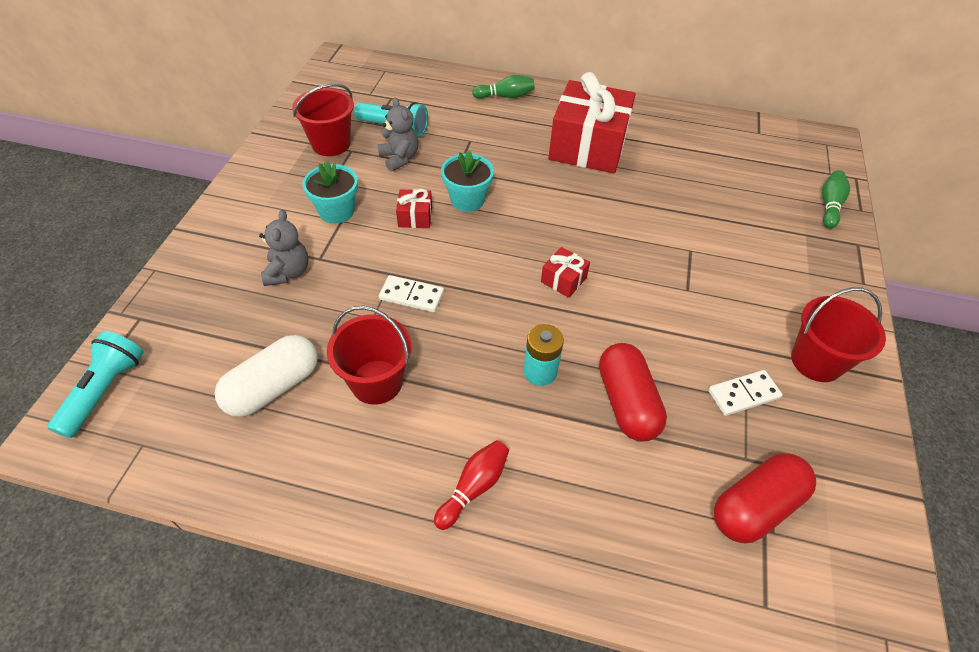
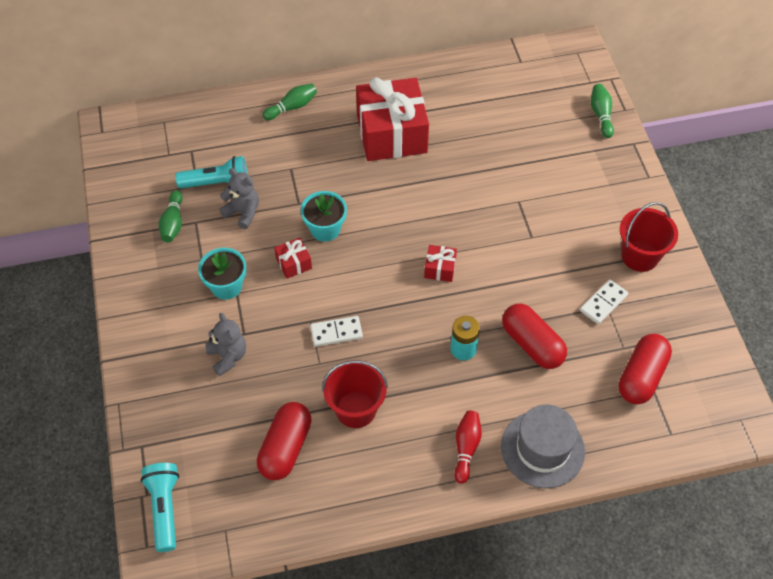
camera: 25 degrees left, 5 degrees up
(273, 387) = (285, 448): white capsule -> red capsule
(331, 144) = (173, 223): red bucket -> green bowling pin
(571, 537) = (542, 449): none -> grey hat

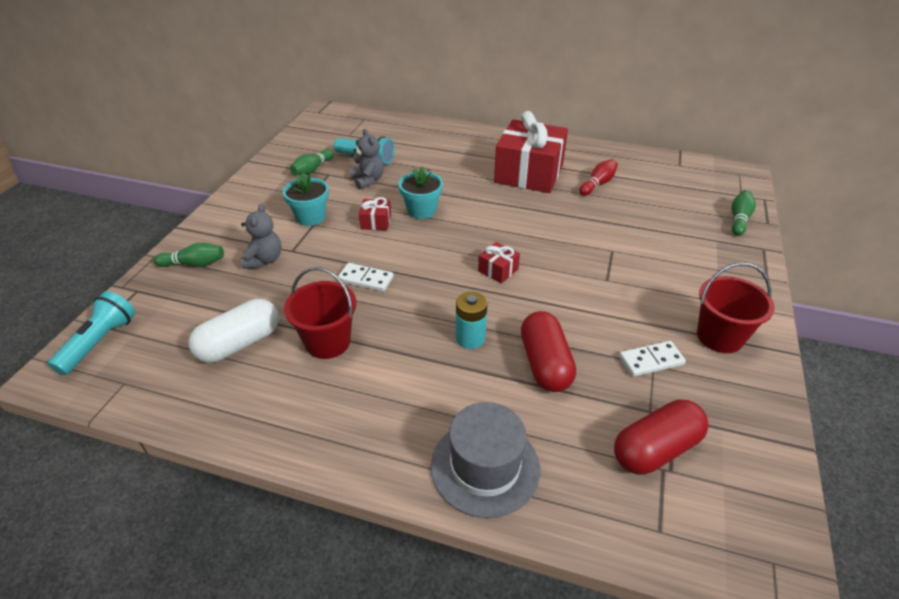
camera: 30 degrees right, 15 degrees down
(285, 448) = (239, 343): red capsule -> white capsule
(292, 107) = (462, 137): green bowling pin -> green bowling pin (194, 264)
(466, 448) = (402, 425): red bowling pin -> red bowling pin (598, 184)

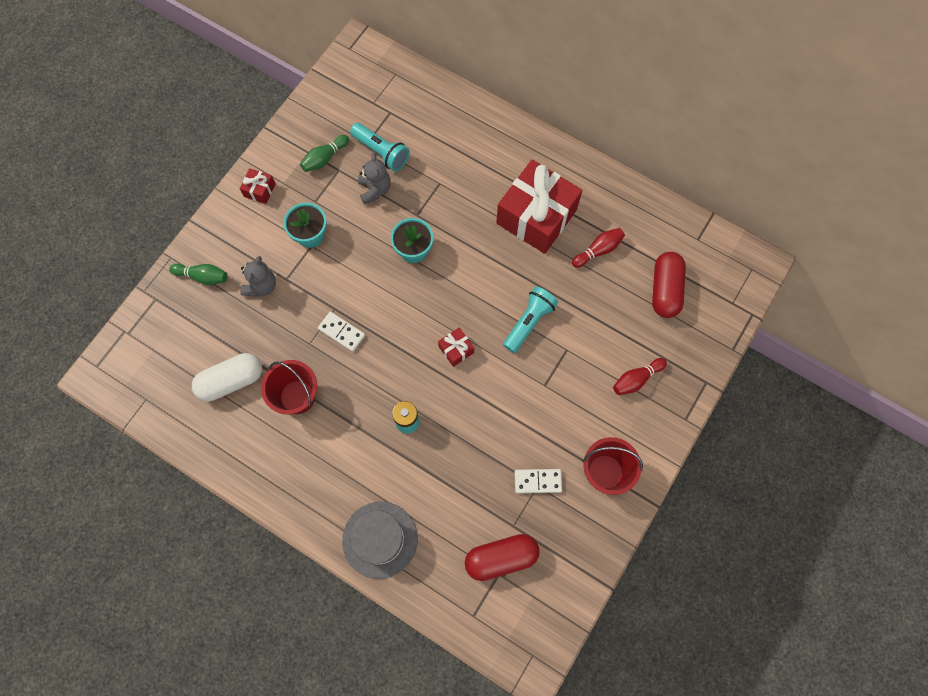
camera: 15 degrees right, 30 degrees up
(100, 342) = (128, 352): turquoise flashlight -> turquoise flashlight (529, 322)
(376, 222) = (367, 257): red gift -> red gift (259, 190)
(545, 364) = (455, 462): red capsule -> red capsule (665, 290)
(695, 258) = (636, 379): none -> red bowling pin
(739, 219) = (708, 337): green bowling pin -> none

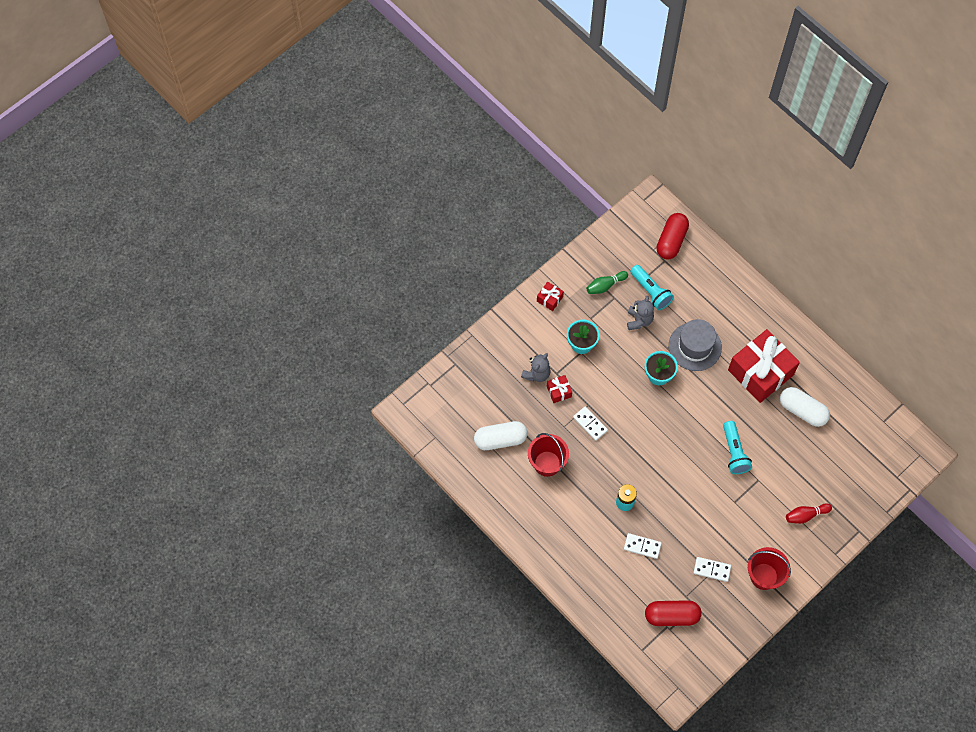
camera: 15 degrees right, 5 degrees down
(203, 276) = (494, 356): green bowling pin -> none
(380, 539) = (586, 580): grey hat -> grey hat (695, 346)
(442, 474) = (642, 546): none -> white domino
(456, 349) = (673, 459): red gift -> red gift (559, 391)
(529, 322) = (734, 452): turquoise flashlight -> turquoise flashlight turned 120 degrees clockwise
(598, 250) = (802, 411): red bowling pin -> white capsule
(665, 290) = (846, 454): red capsule -> red capsule (671, 241)

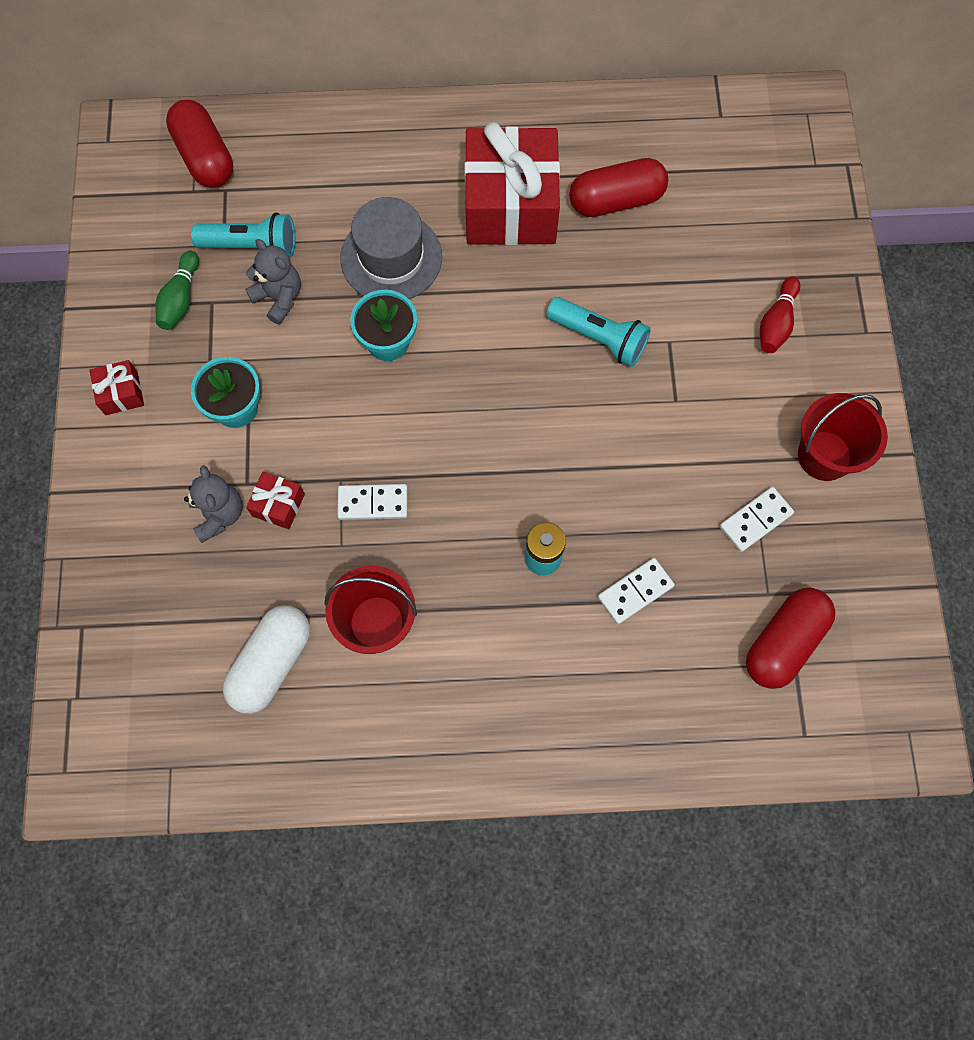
camera: 50 degrees left, 5 degrees up
(802, 411) = (616, 200): white capsule -> red capsule

